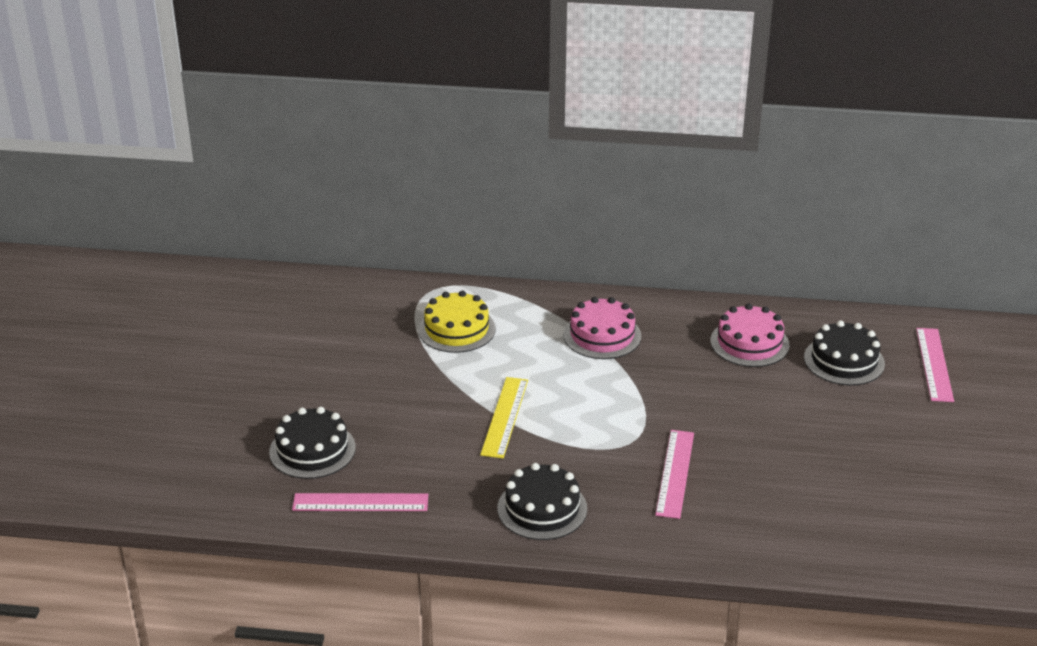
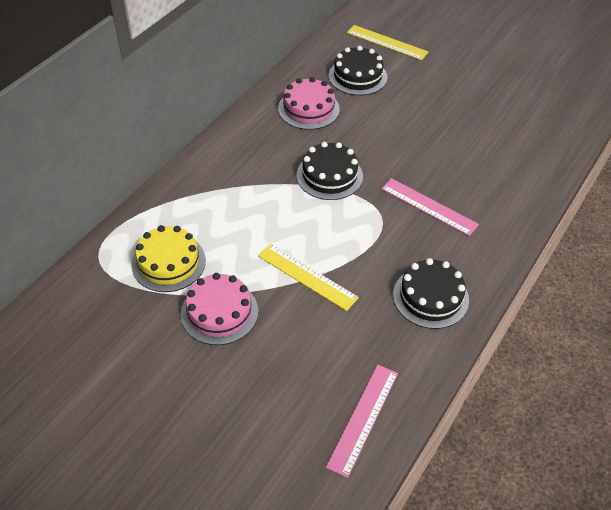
camera: 65 degrees left, 15 degrees up
(312, 450) = (269, 431): black cake -> black cake (329, 175)
(602, 335) = (244, 178): pink cake -> pink cake (219, 312)
(934, 364) = (386, 42): pink ruler -> yellow ruler

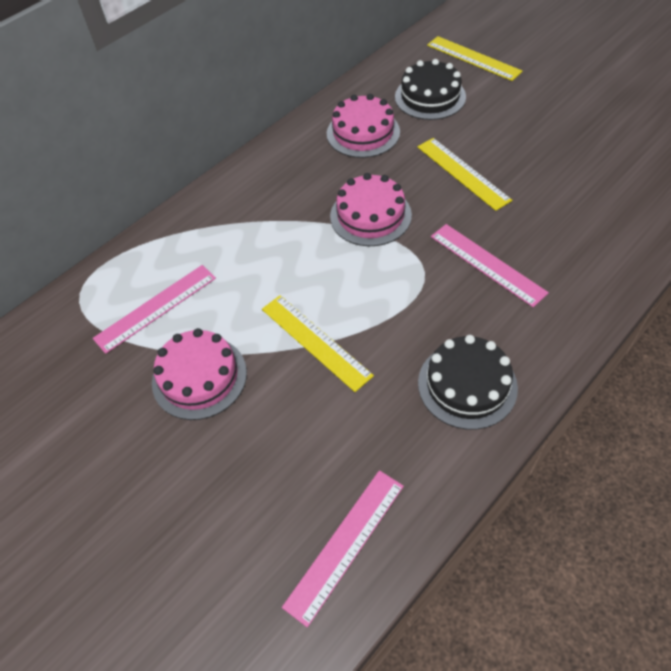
camera: 15 degrees right, 5 degrees up
(168, 262) = (156, 308): yellow cake -> pink ruler
(329, 175) = (370, 215): black cake -> pink cake
(396, 137) = (463, 173): none -> yellow ruler

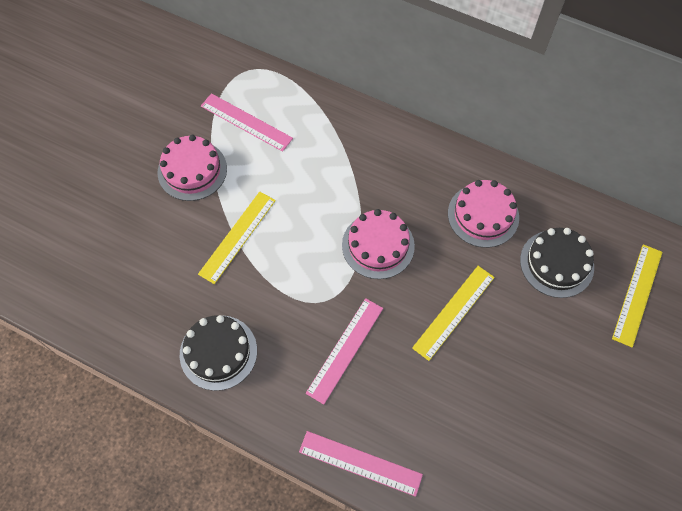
camera: 70 degrees right, 10 degrees up
(345, 544) = (82, 296): pink ruler -> pink ruler (360, 463)

